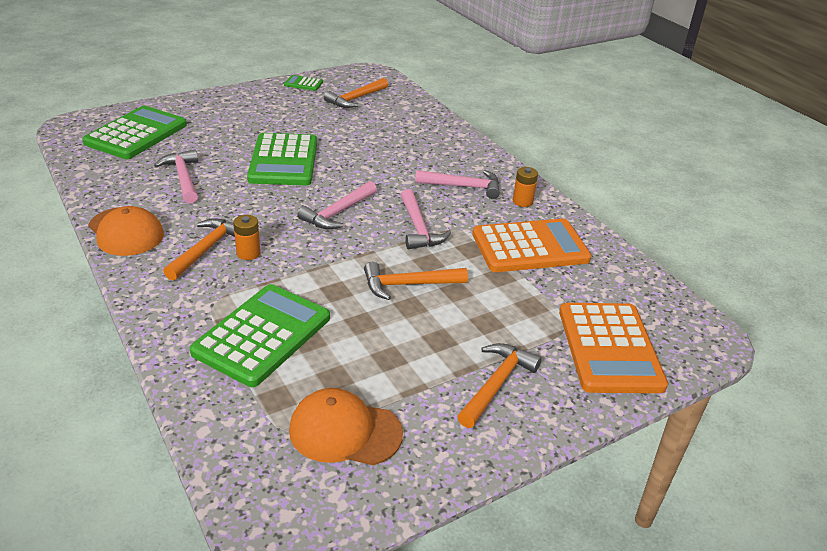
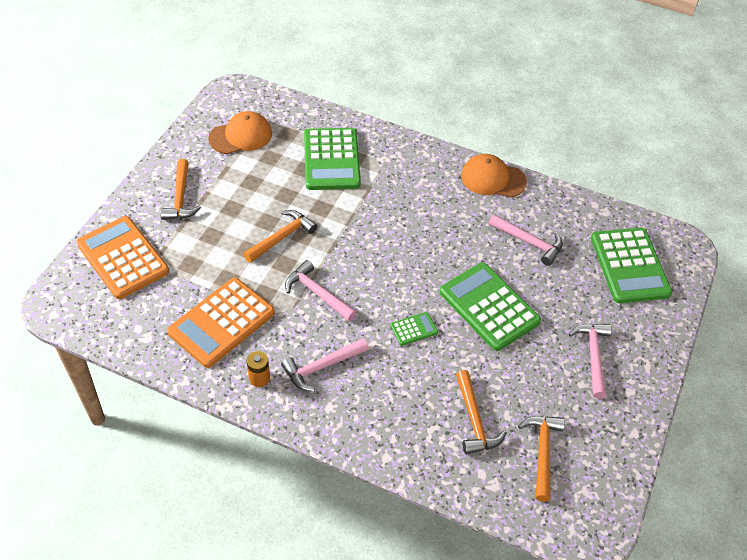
camera: 145 degrees right, 15 degrees up
(206, 249) = (430, 194): orange hammer -> orange hammer (474, 420)
(248, 253) = (403, 205): orange battery -> none
(303, 84) = (620, 445): green calculator -> green calculator (414, 329)
(338, 213) = (387, 274): pink hammer -> pink hammer (593, 356)

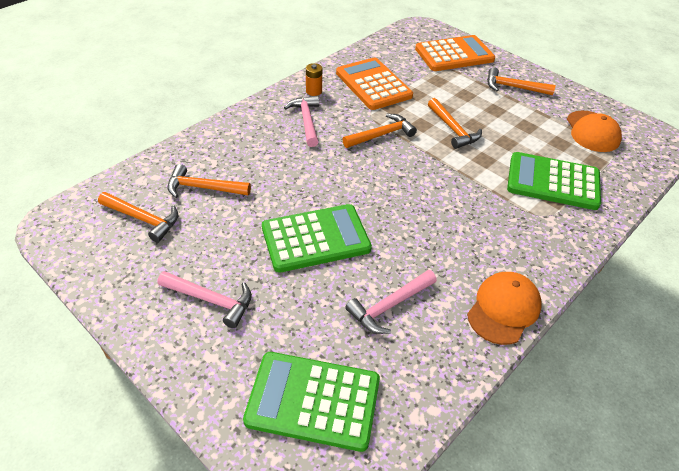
camera: 110 degrees right, 5 degrees down
(317, 293) = (381, 135): pink hammer -> orange hammer
(414, 329) = (316, 179): green calculator -> none

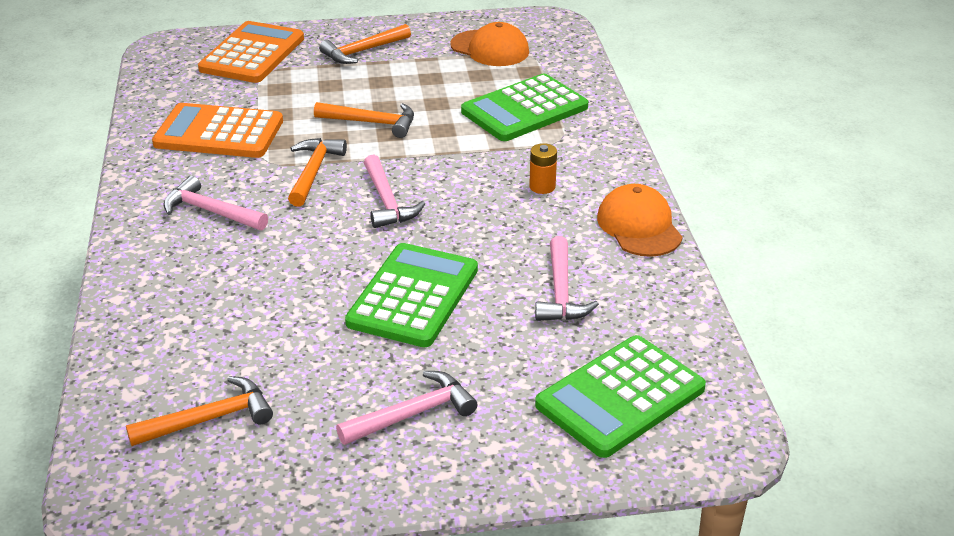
camera: 50 degrees left, 10 degrees down
(203, 188) = (219, 345): orange hammer -> none
(314, 91) = (164, 180): orange battery -> orange battery (542, 187)
(389, 177) = (387, 201): none -> pink hammer

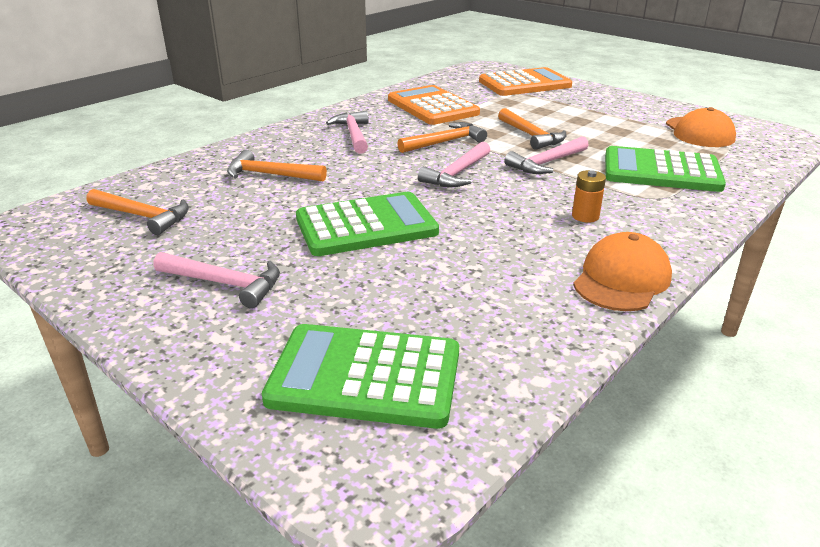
camera: 50 degrees right, 5 degrees down
(363, 51) = (598, 104): orange hammer -> orange hammer (270, 175)
(561, 292) = (467, 281): pink hammer -> pink hammer (546, 163)

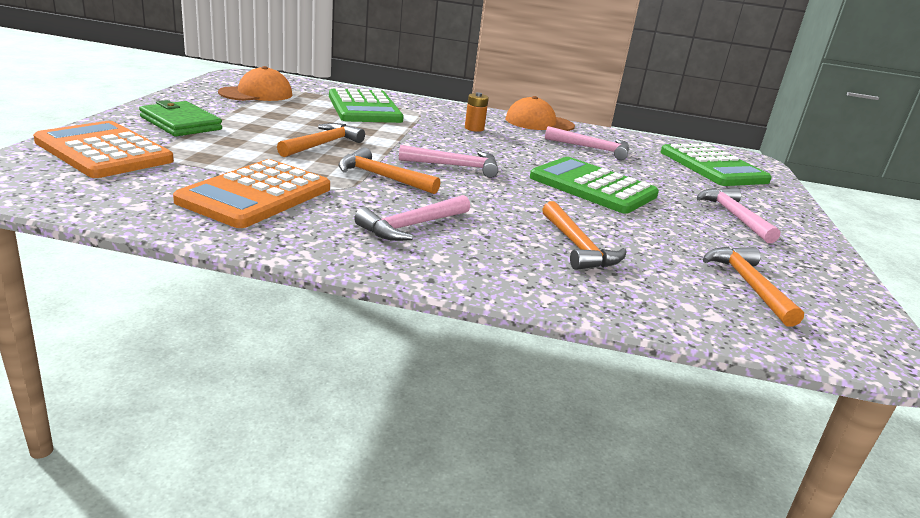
camera: 125 degrees left, 5 degrees down
(546, 163) = (390, 138): pink hammer -> pink hammer (592, 149)
(588, 102) = (180, 123): none -> green wallet

